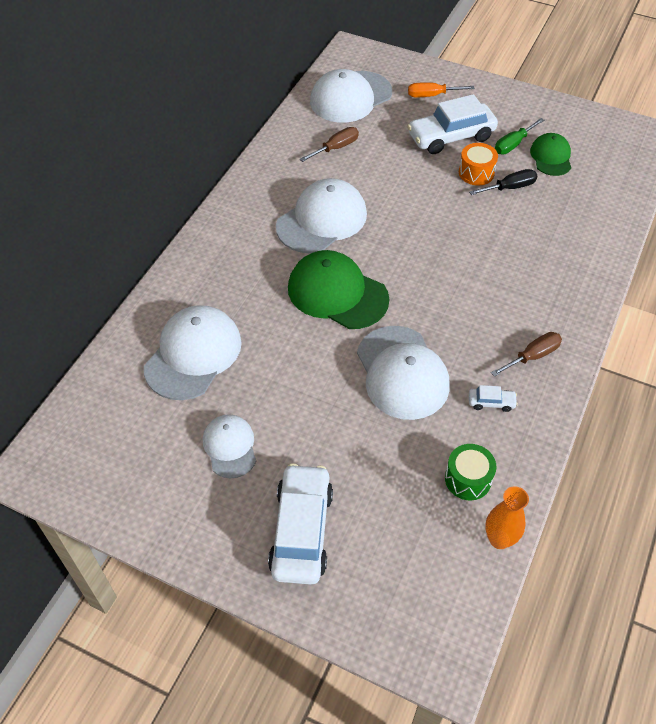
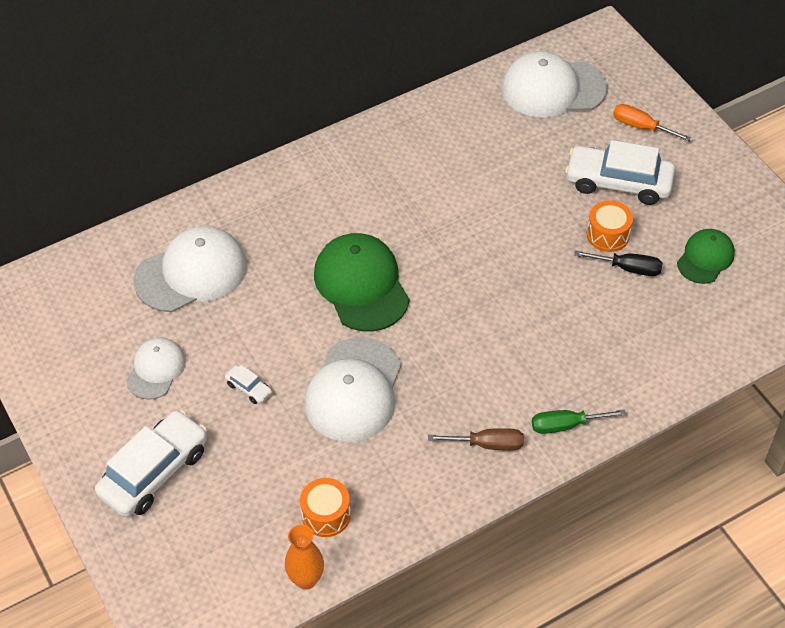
camera: 35 degrees right, 0 degrees up
(322, 220) = (410, 206): white cap -> none
(336, 148) = (489, 137): brown screwdriver -> none
(468, 479) = (326, 515): green drum -> orange drum
(491, 402) = (409, 463): white car -> white car (249, 388)
(513, 144) = (677, 224): green screwdriver -> green screwdriver (565, 425)

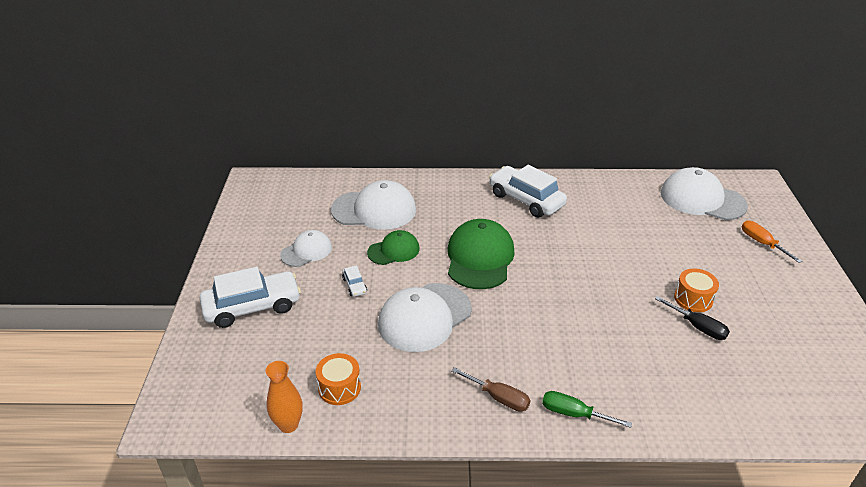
camera: 30 degrees right, 15 degrees down
(618, 183) = (722, 270): white car -> white car (526, 200)
(705, 258) = (773, 346): green cap -> green cap (394, 250)

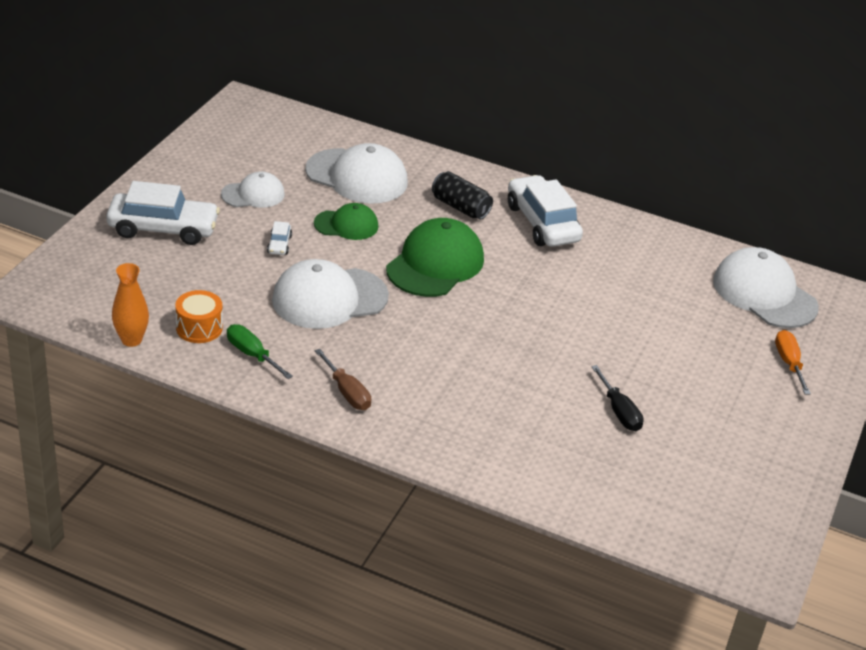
camera: 20 degrees right, 0 degrees up
(463, 207) = (460, 207): none -> black can
(573, 414) = (410, 432): green screwdriver -> green screwdriver (252, 354)
(693, 299) = (642, 385): orange drum -> none

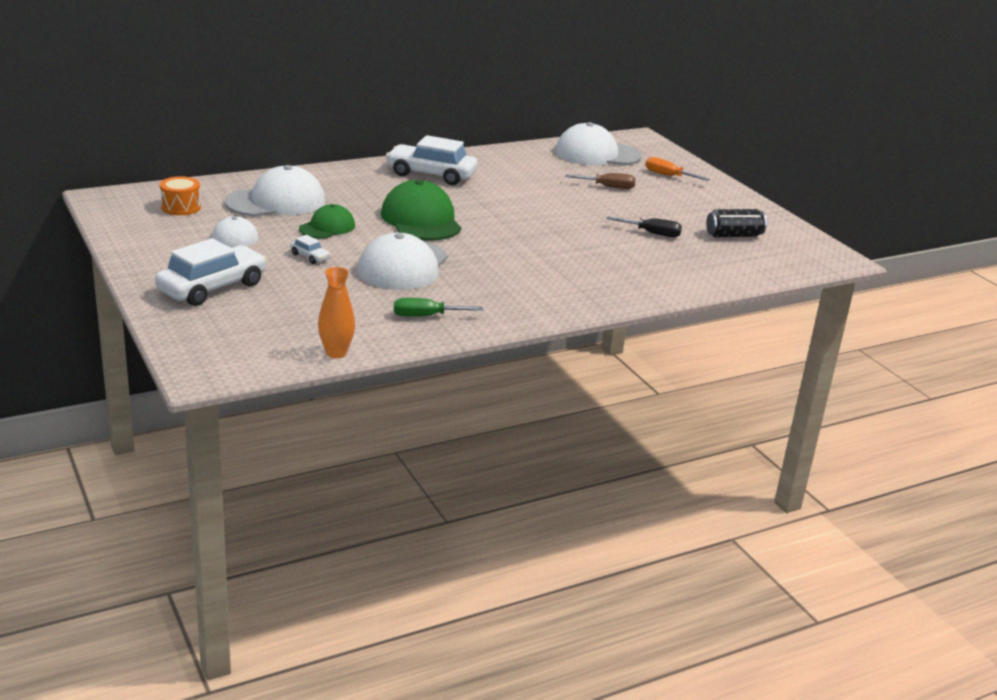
camera: 50 degrees left, 10 degrees down
(199, 328) = (363, 322): orange drum -> orange drum (181, 207)
(347, 392) = (518, 302): brown screwdriver -> brown screwdriver (608, 187)
(460, 207) = (371, 188): black can -> black can (733, 235)

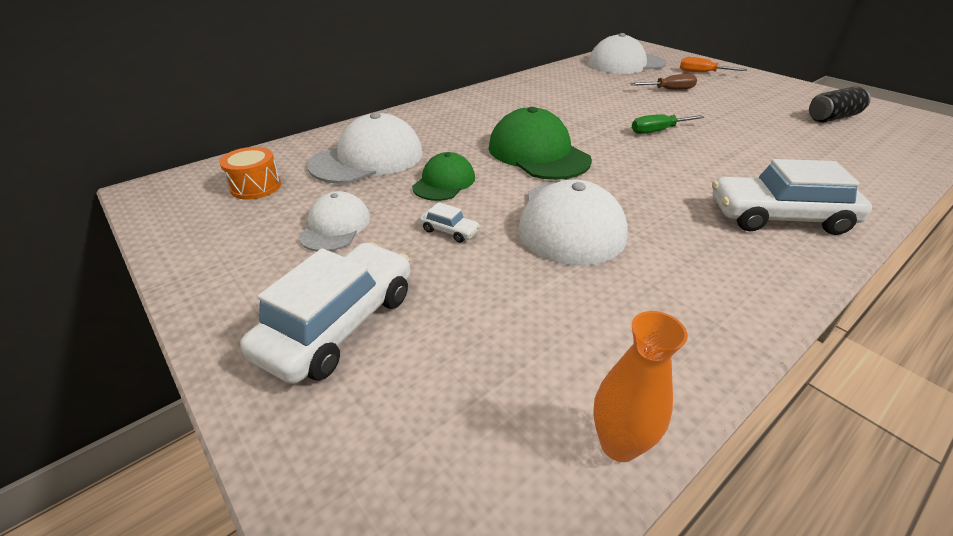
camera: 10 degrees left, 10 degrees up
(426, 316) = (674, 307): green screwdriver -> green screwdriver (657, 131)
(431, 175) = (506, 102): white car -> white car (779, 217)
(652, 233) = (765, 128): black screwdriver -> none

